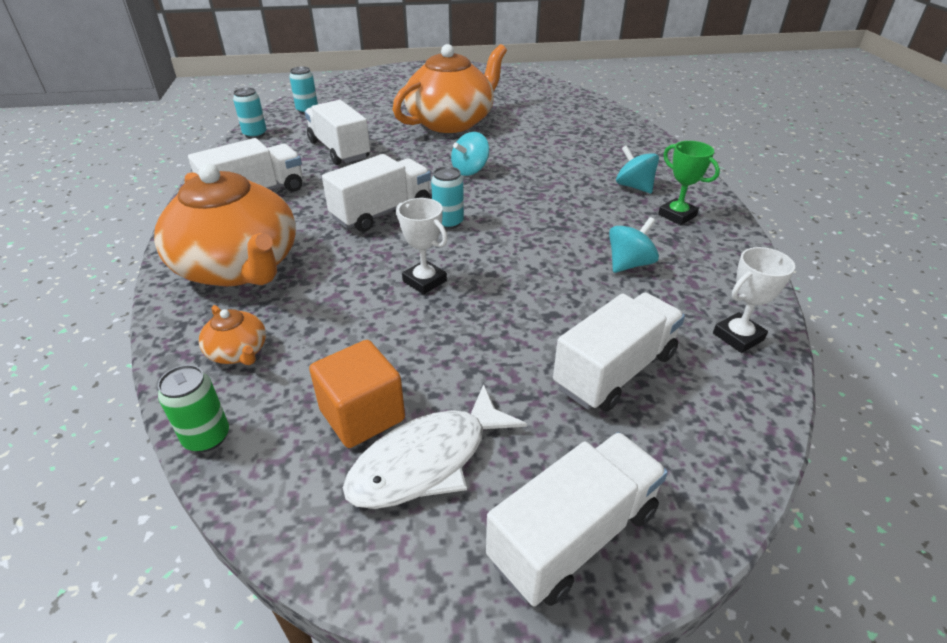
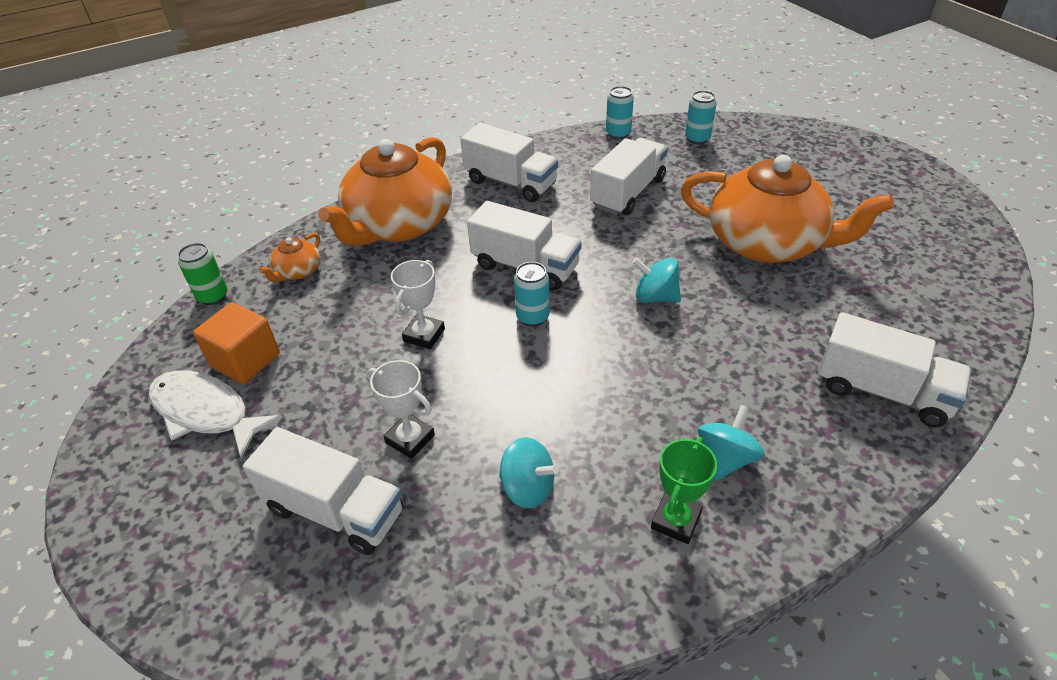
camera: 70 degrees right, 5 degrees up
(573, 535) = (143, 520): white truck -> white truck (882, 391)
(738, 336) = (424, 619): white trophy -> white trophy (410, 439)

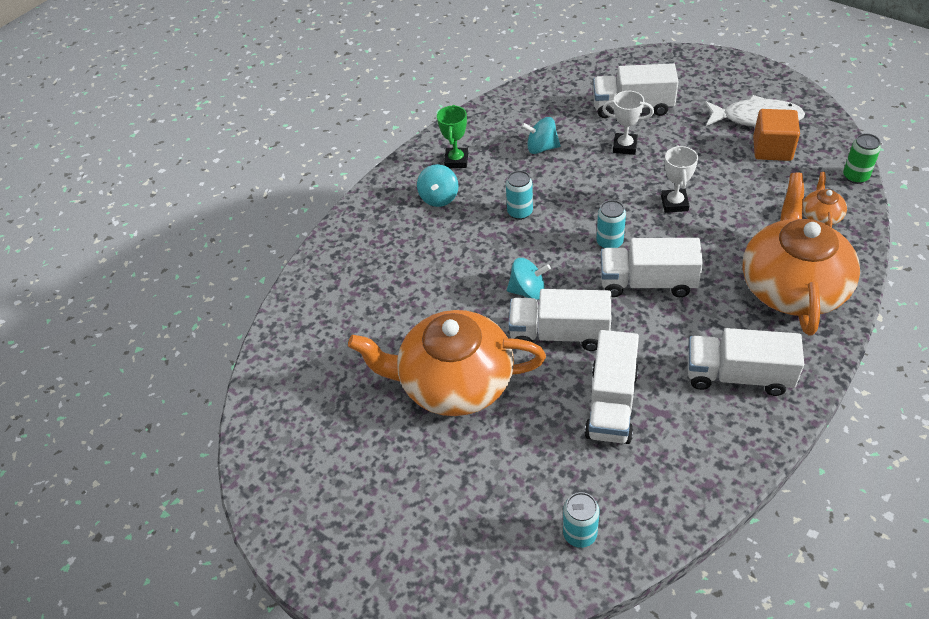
camera: 160 degrees right, 5 degrees up
(618, 134) = (680, 508): turquoise can -> turquoise can (520, 212)
(882, 391) = (348, 271): white truck -> white truck (559, 334)

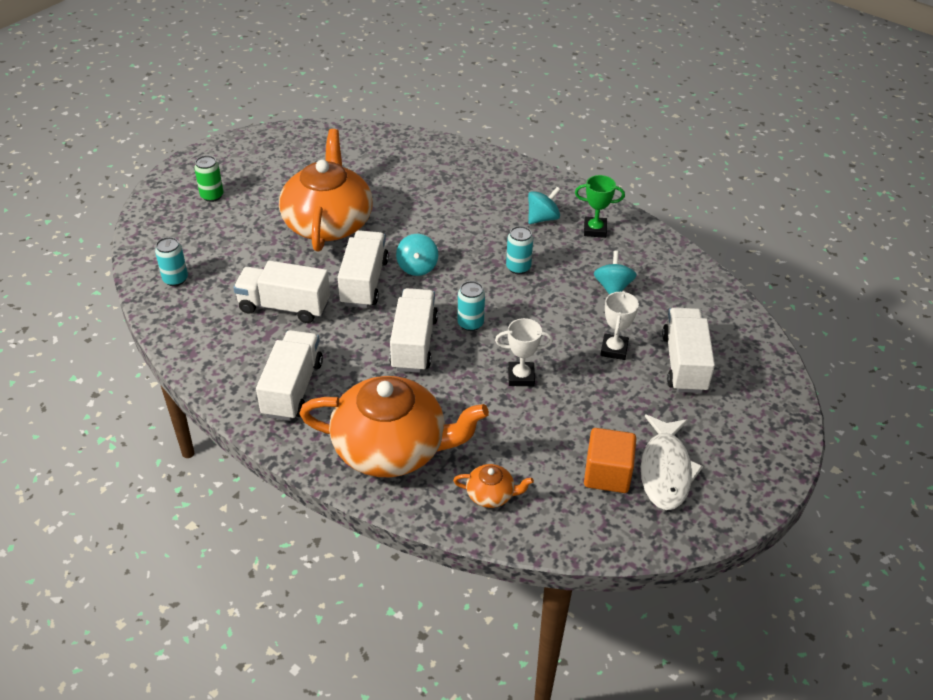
camera: 85 degrees right, 5 degrees down
(439, 197) = (542, 218): turquoise spinning top -> turquoise spinning top turned 135 degrees clockwise
(855, 176) = (554, 543): green can -> green can (212, 196)

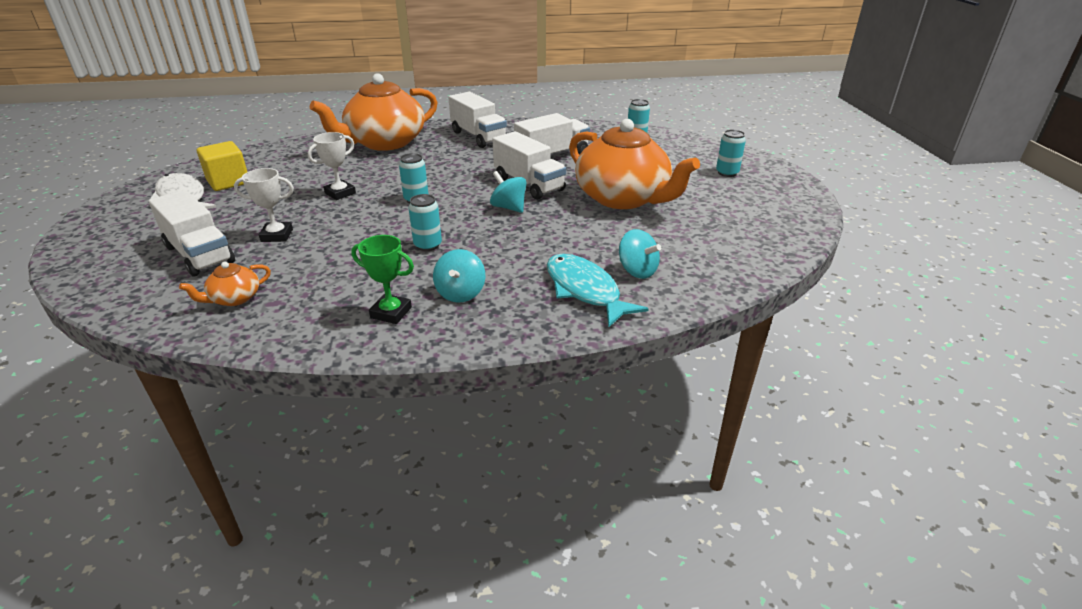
camera: 135 degrees right, 10 degrees down
(212, 196) = (727, 173): green can -> turquoise can
(414, 343) = (440, 176): white truck -> none
(474, 178) = (585, 290): none -> turquoise fish
(491, 494) = (301, 151): orange teapot -> orange teapot (234, 298)
(595, 230) = (391, 313): green trophy -> green trophy turned 60 degrees clockwise
(607, 474) = (228, 182): orange cube -> yellow cube
(613, 287) = (318, 274): turquoise spinning top -> turquoise spinning top (637, 271)
(614, 349) = (277, 235): white trophy -> white trophy turned 60 degrees counterclockwise

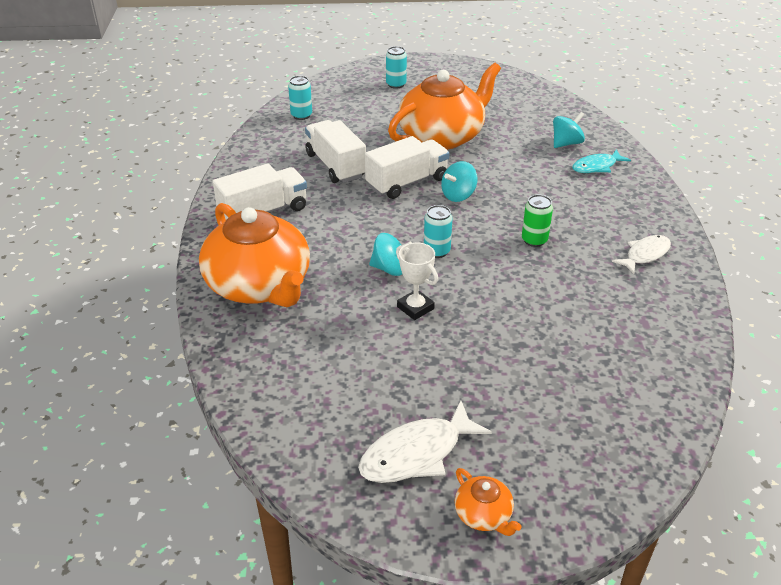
camera: 85 degrees left, 5 degrees up
(199, 254) = (565, 395): white truck -> none
(228, 182) = (368, 417): yellow cube -> none
(234, 298) = (643, 349): orange teapot -> orange teapot (484, 515)
(277, 235) = (519, 342): white trophy -> none
(391, 313) = (645, 255): green trophy -> white fish
(428, 245) = (534, 240): turquoise can -> green can
(460, 293) = (611, 221): turquoise spinning top -> turquoise spinning top (390, 269)
(585, 290) = (596, 166): turquoise fish -> turquoise fish, size x0.66

